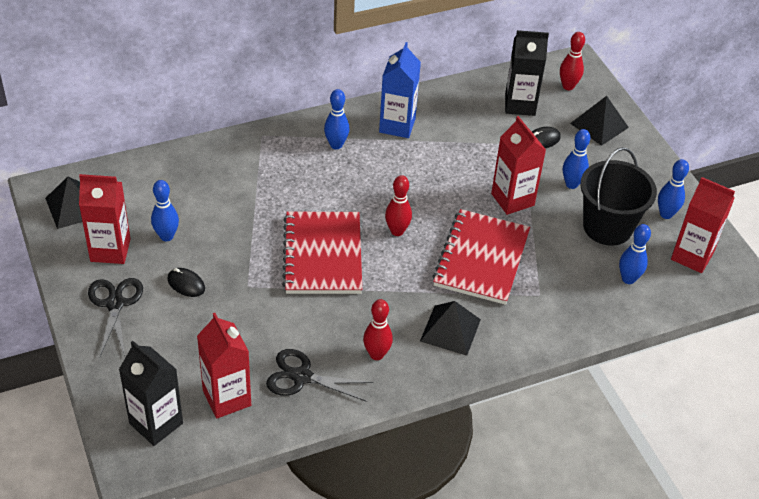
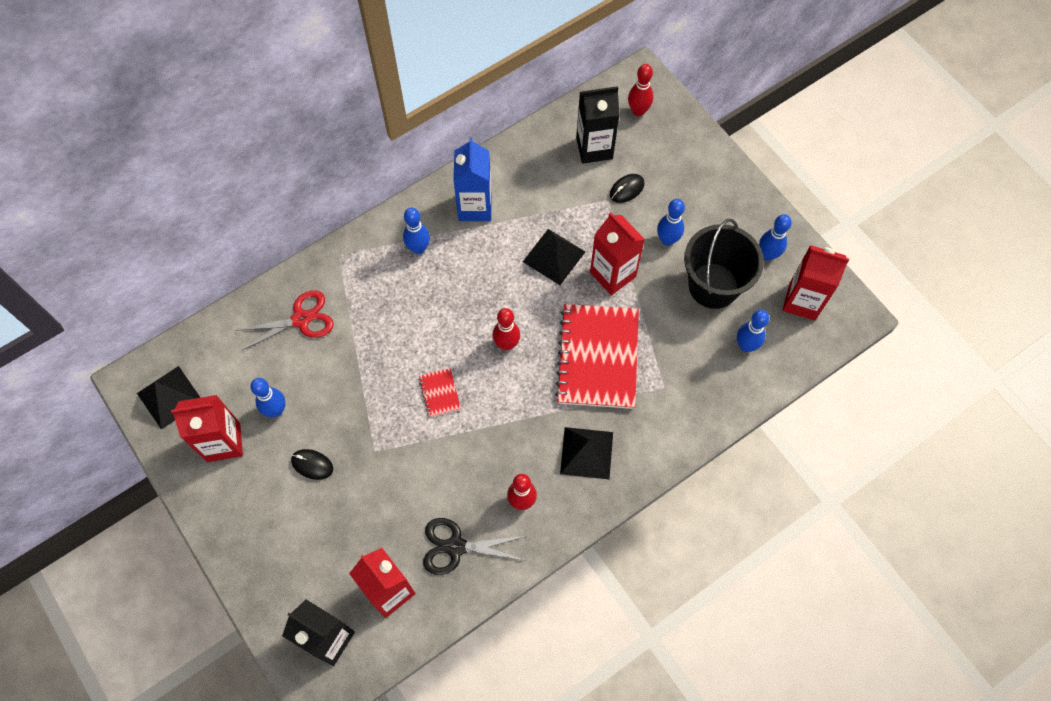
camera: 10 degrees left, 20 degrees up
(115, 304) = (248, 507): black scissors -> none
(212, 175) = (301, 319): none -> red scissors
(323, 255) = (439, 393): red notebook -> red notebook, size x0.42
(599, 125) = (680, 155): black pyramid -> black pyramid (554, 256)

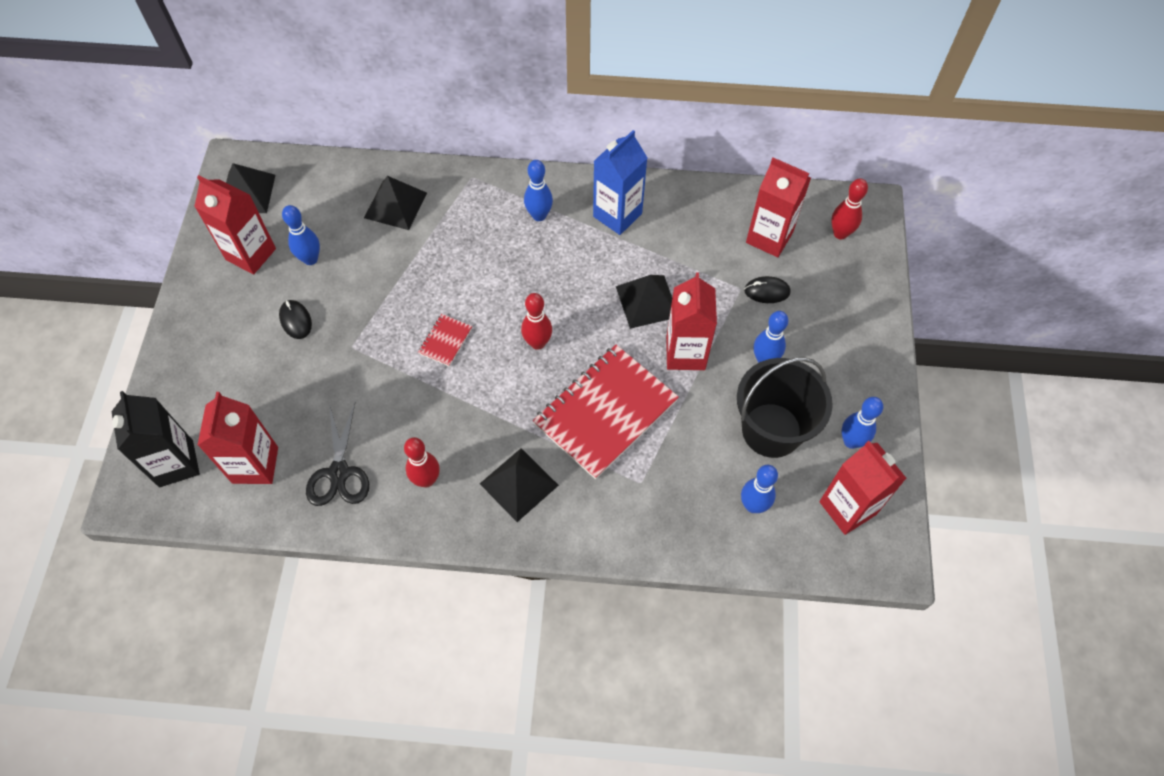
camera: 40 degrees right, 5 degrees down
(301, 319) = (395, 205): red scissors -> black pyramid
(456, 546) = (339, 473): black scissors -> black scissors turned 135 degrees counterclockwise
(594, 148) = (769, 237): black carton -> red carton

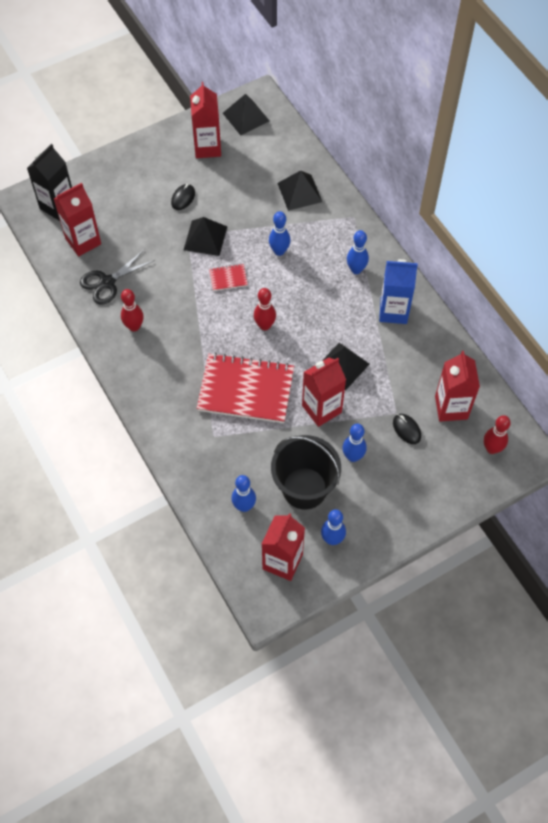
camera: 55 degrees right, 0 degrees up
(310, 259) = (228, 177): blue bowling pin -> blue bowling pin (279, 251)
(519, 484) = (165, 374): black pyramid -> black pyramid (205, 238)

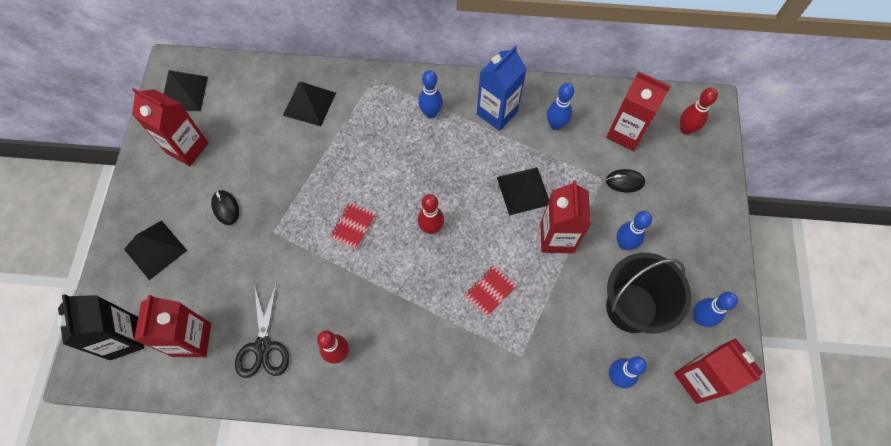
camera: 55 degrees left, 5 degrees up
(205, 238) = (289, 217): black pyramid -> black pyramid (155, 250)
(246, 390) = (490, 291): red notebook -> red notebook, size x0.42
(279, 251) = (359, 162): blue bowling pin -> blue bowling pin (555, 125)

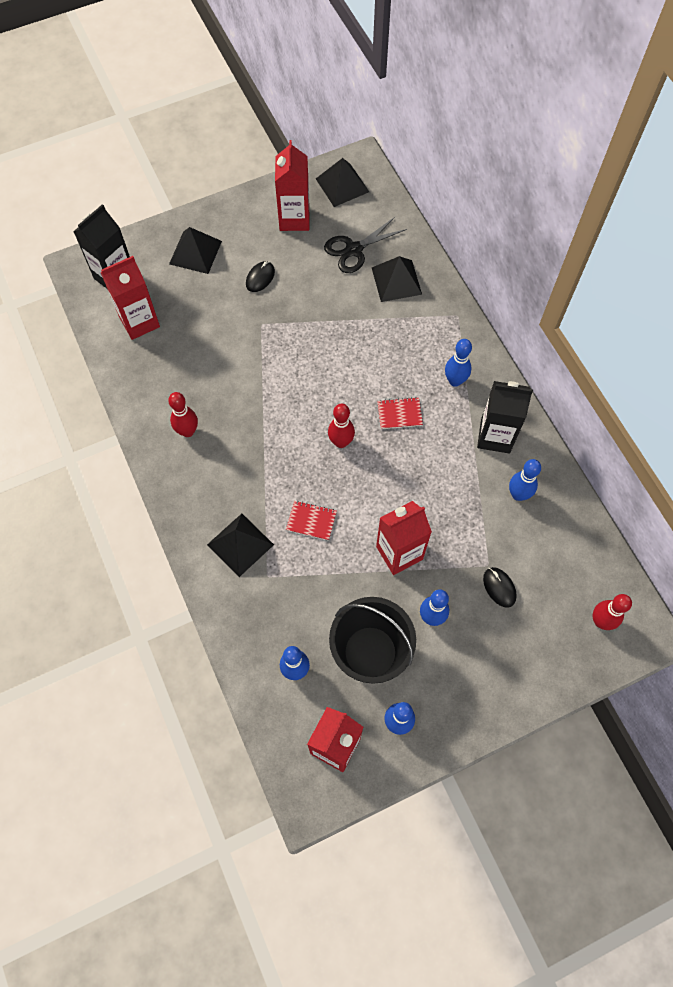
camera: 60 degrees right, 0 degrees up
(263, 347) = (162, 374): black scissors -> black scissors (354, 250)
(353, 226) = (303, 380): red notebook -> red notebook (399, 414)
(497, 113) = (495, 436): blue carton -> black carton
(523, 190) = (428, 500): black pyramid -> black pyramid (240, 544)
(625, 133) = (555, 564): red carton -> none

